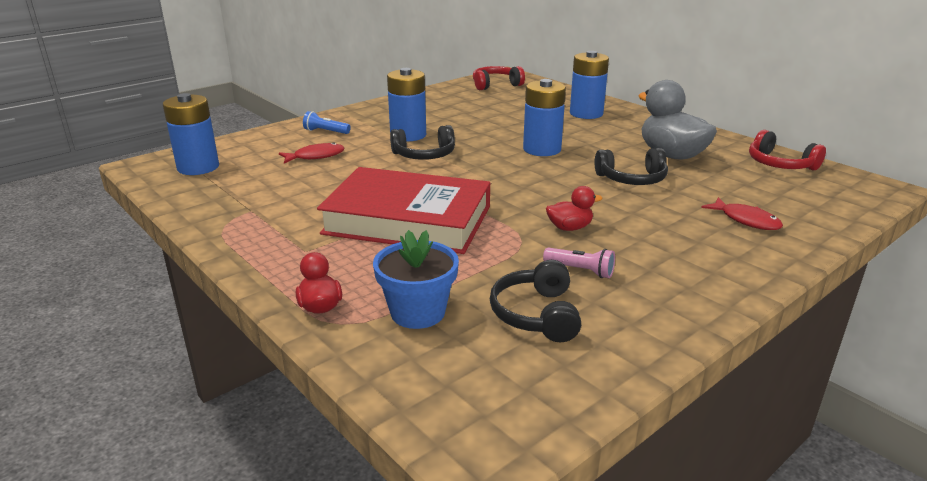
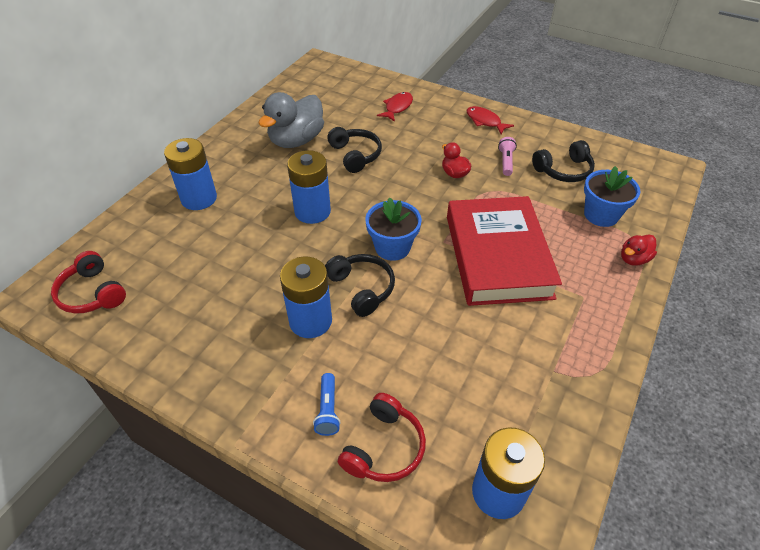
camera: 110 degrees left, 20 degrees up
(315, 156) = (408, 381): red fish -> red fish (485, 121)
(465, 174) = (392, 247): none -> blue flower pot
(779, 164) = (294, 94): red headphones -> red headphones (384, 447)

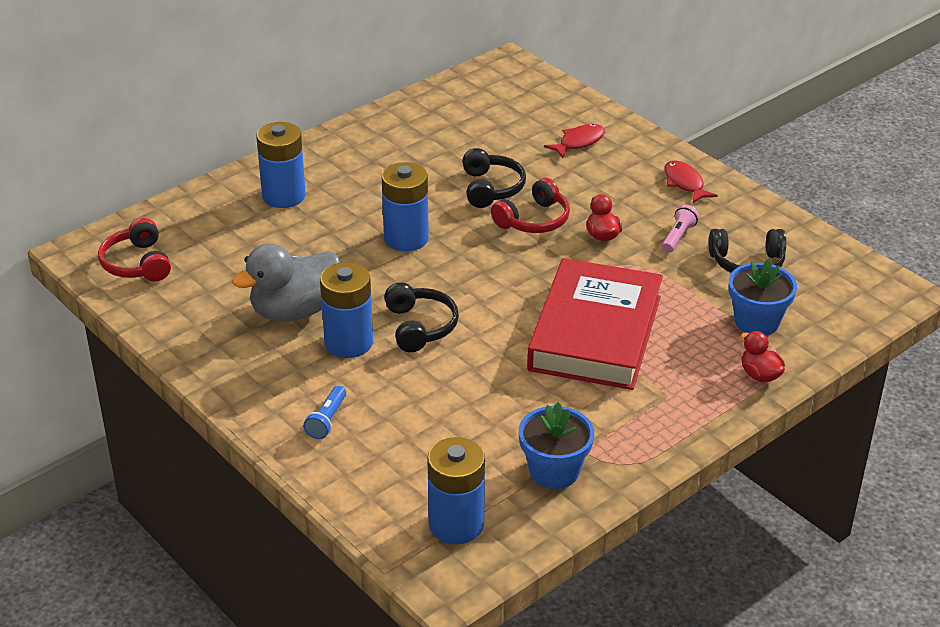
camera: 20 degrees right, 10 degrees down
(296, 140) = (427, 156): grey duck -> grey duck (294, 311)
(384, 447) = (366, 463): red headphones -> red headphones (534, 220)
(392, 247) = (477, 295): blue flower pot -> blue flower pot (554, 471)
(633, 259) = (759, 375): red duck -> red duck turned 75 degrees clockwise

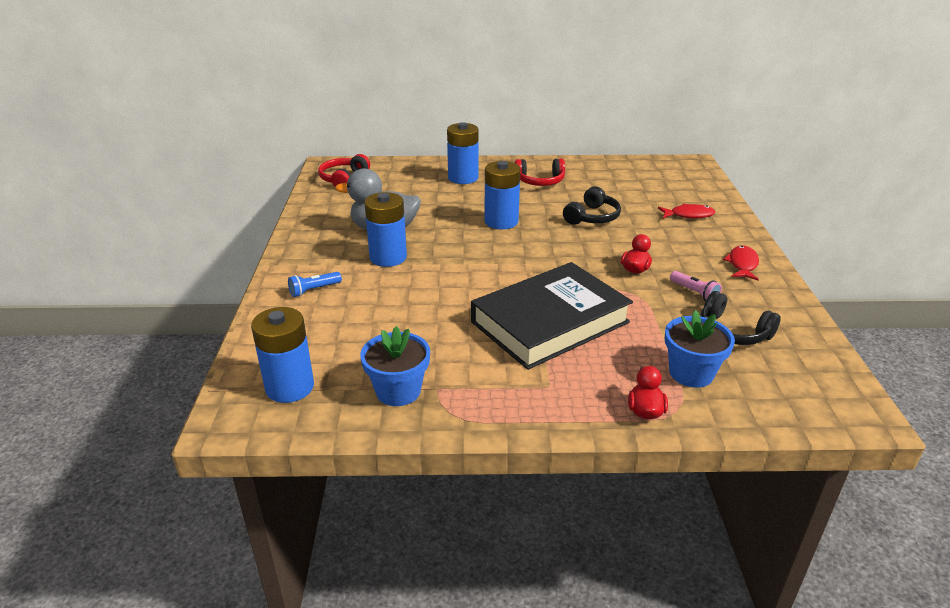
camera: 40 degrees right, 5 degrees down
(420, 326) = (441, 268): black headphones -> none
(534, 220) = (597, 243): red headphones -> red headphones (540, 181)
(595, 333) = (550, 322): red book -> black book
(678, 236) = (694, 292): pink flashlight -> pink flashlight turned 75 degrees clockwise

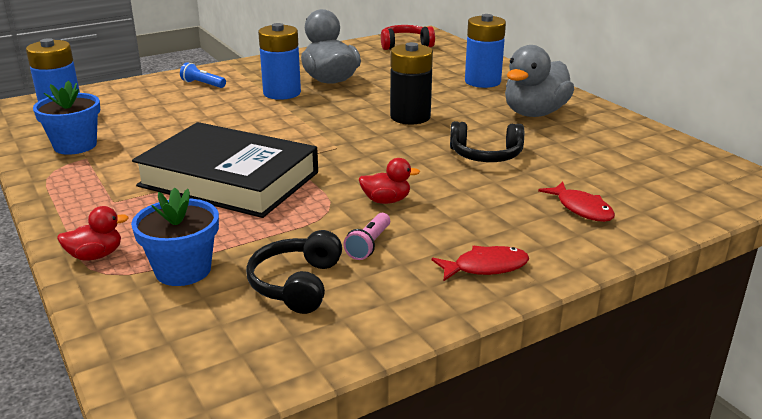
camera: 60 degrees right, 5 degrees down
(501, 221) = (410, 117): blue battery -> black battery
(540, 181) = (534, 113): red headphones -> grey duck

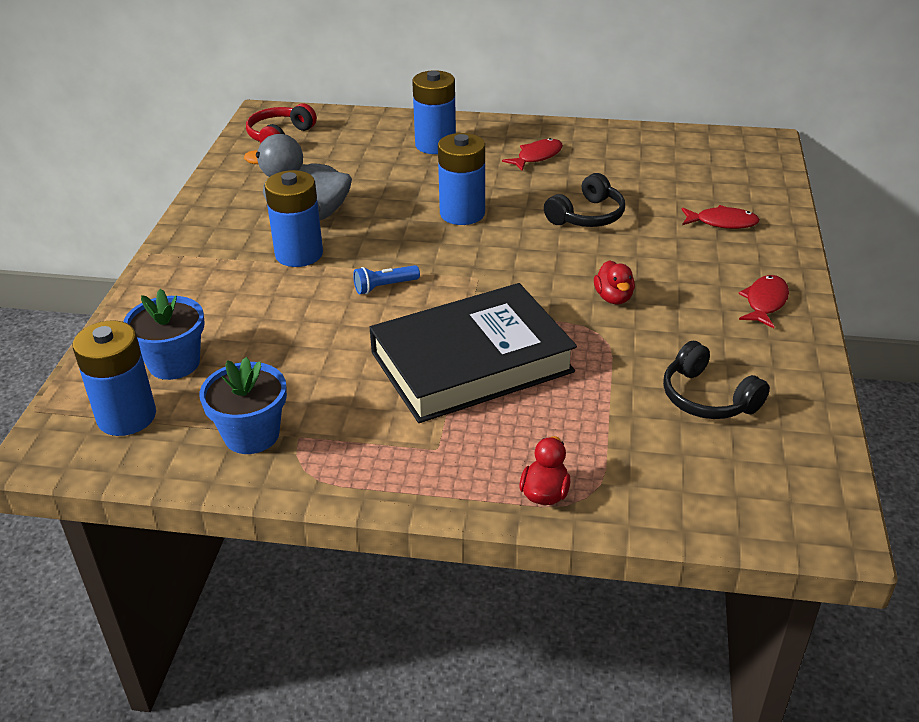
camera: 50 degrees left, 10 degrees up
(183, 270) = (626, 449): blue flower pot -> blue flower pot (174, 363)
(202, 84) = (194, 291): blue flashlight -> blue flashlight (384, 287)
(369, 245) = (680, 338): pink flashlight -> none
(386, 200) = (613, 298): red duck -> red duck turned 135 degrees clockwise
(410, 117) = (462, 213): black battery -> blue battery
(534, 113) = (537, 157): grey duck -> red fish

